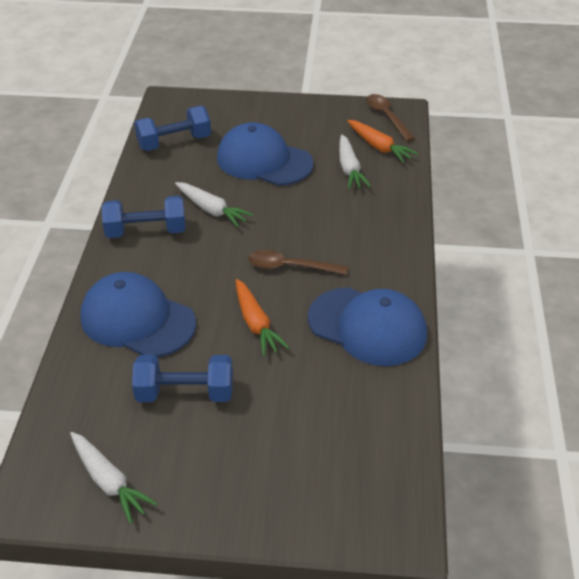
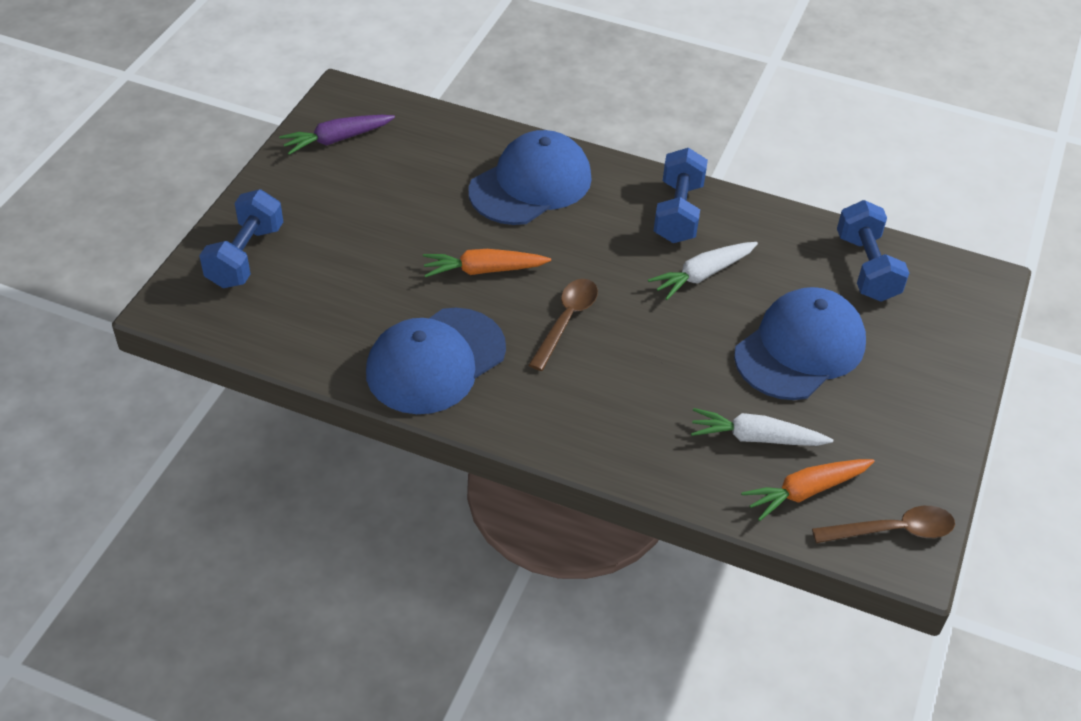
camera: 105 degrees right, 5 degrees up
(109, 482) = (337, 139): white carrot -> purple carrot
(185, 393) = (412, 200): blue dumbbell -> blue dumbbell (245, 256)

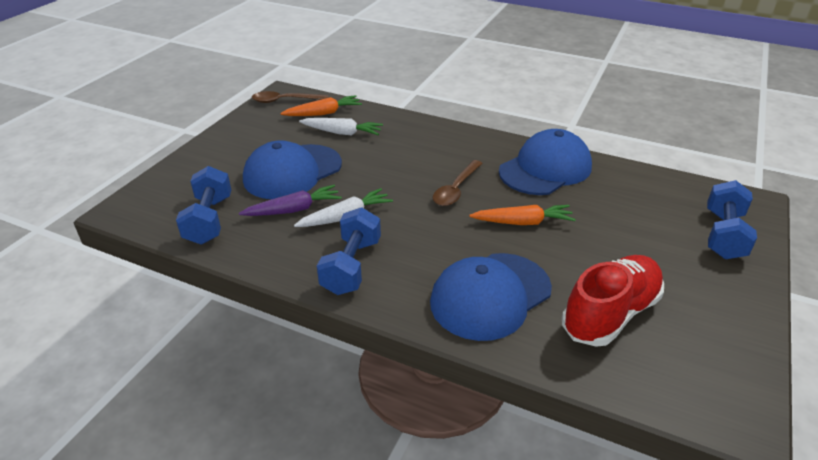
camera: 175 degrees left, 10 degrees down
(337, 139) = (711, 351): purple carrot -> purple carrot (294, 210)
(415, 169) = (610, 314): none -> red shoe

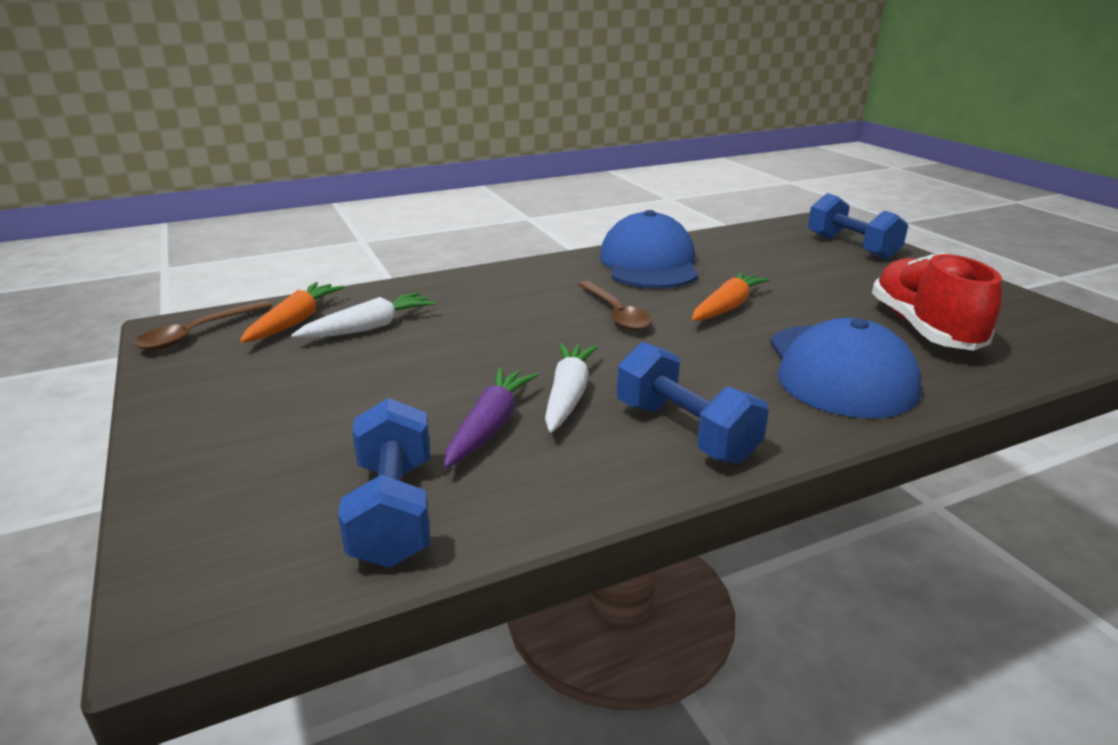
camera: 50 degrees left, 10 degrees down
(209, 220) = (393, 512): blue dumbbell -> blue dumbbell turned 45 degrees clockwise
(292, 172) = (394, 393): blue cap -> none

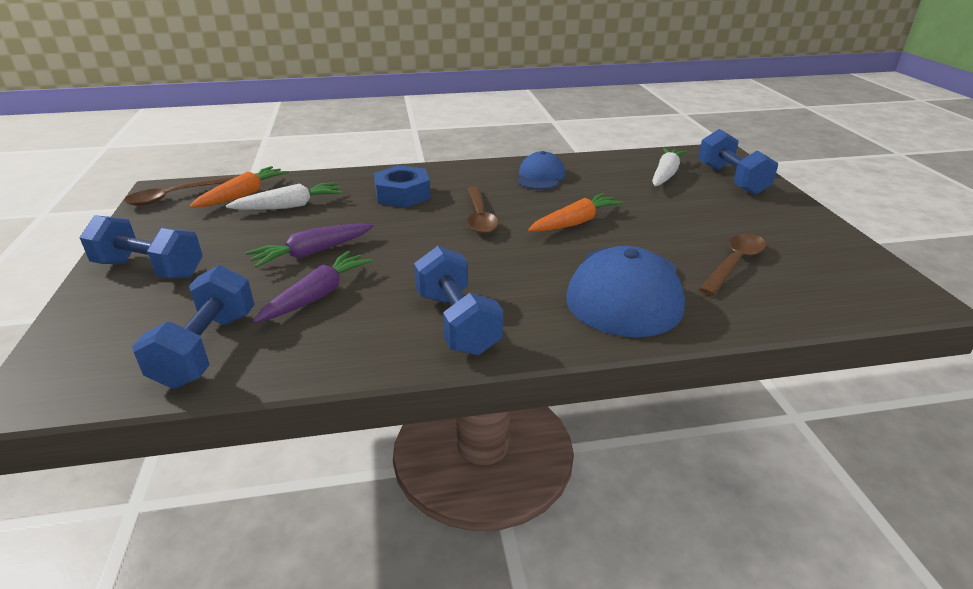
camera: 15 degrees right, 5 degrees up
(233, 427) = (150, 269): none -> blue dumbbell
(443, 378) = (312, 253): none -> purple carrot
(503, 299) = (402, 194): none -> blue nut
(568, 395) = (391, 280): white carrot -> white carrot (665, 174)
(649, 263) = (540, 177): blue cap -> blue cap, size x0.57
(924, 329) = (734, 263): red shoe -> brown spoon

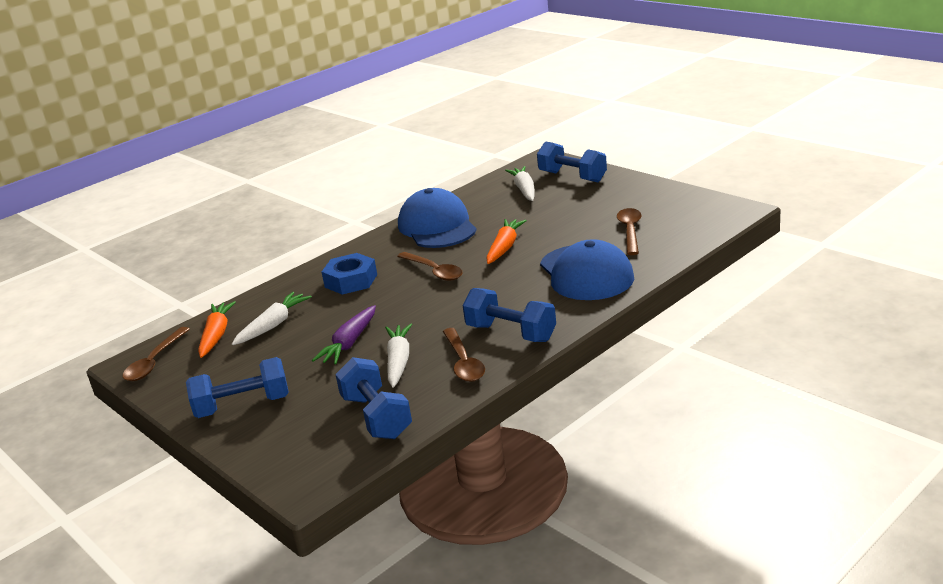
camera: 30 degrees left, 5 degrees down
(317, 295) = (398, 361): purple carrot -> white carrot
(366, 332) = (463, 363): none -> brown spoon
(540, 177) = (437, 226): blue cap -> blue cap, size x1.74

